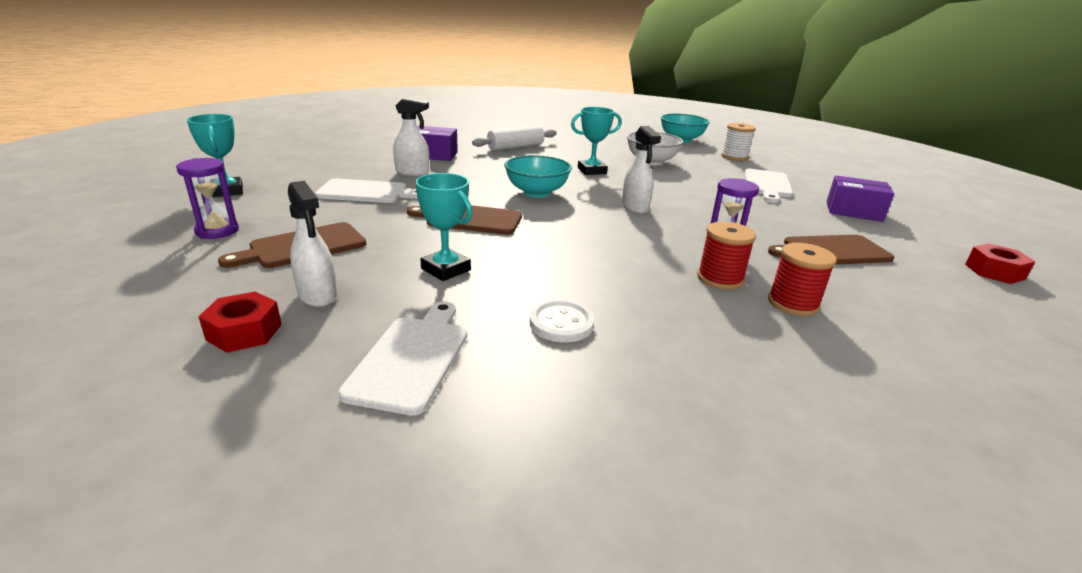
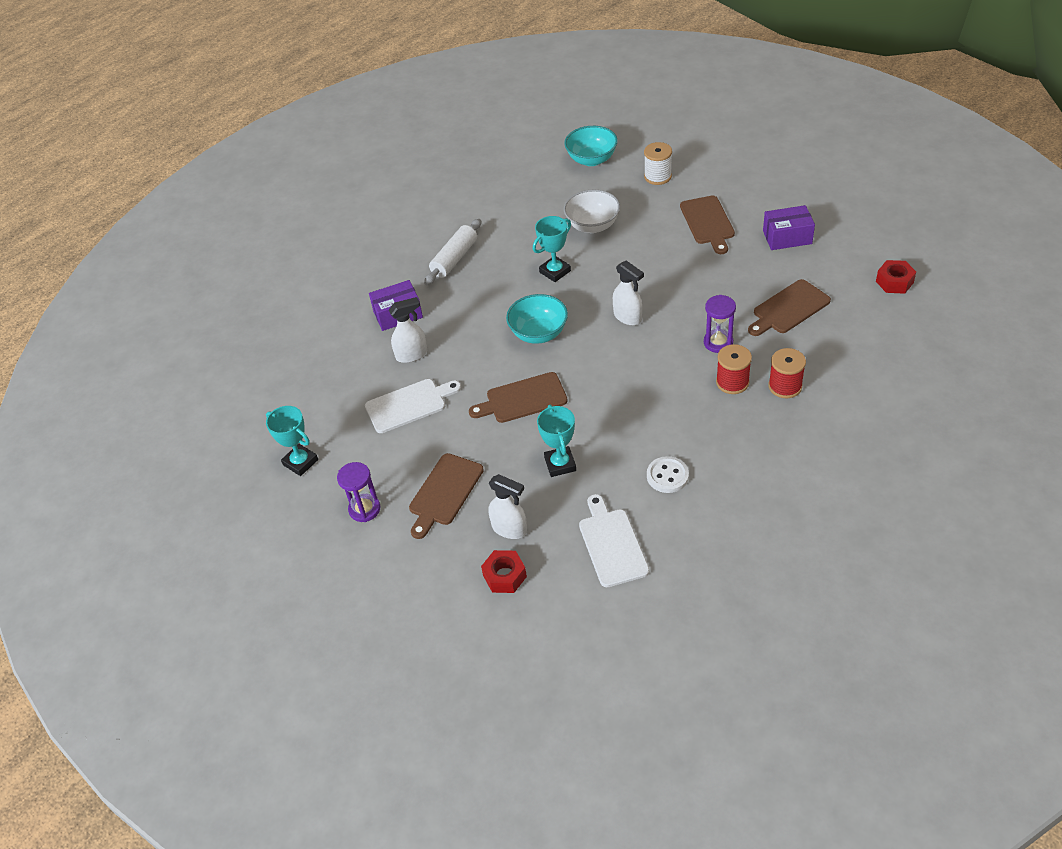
camera: 20 degrees left, 20 degrees up
(446, 269) = (560, 464): turquoise trophy -> turquoise trophy turned 60 degrees clockwise
(767, 185) = (708, 222): white cutting board -> brown cutting board

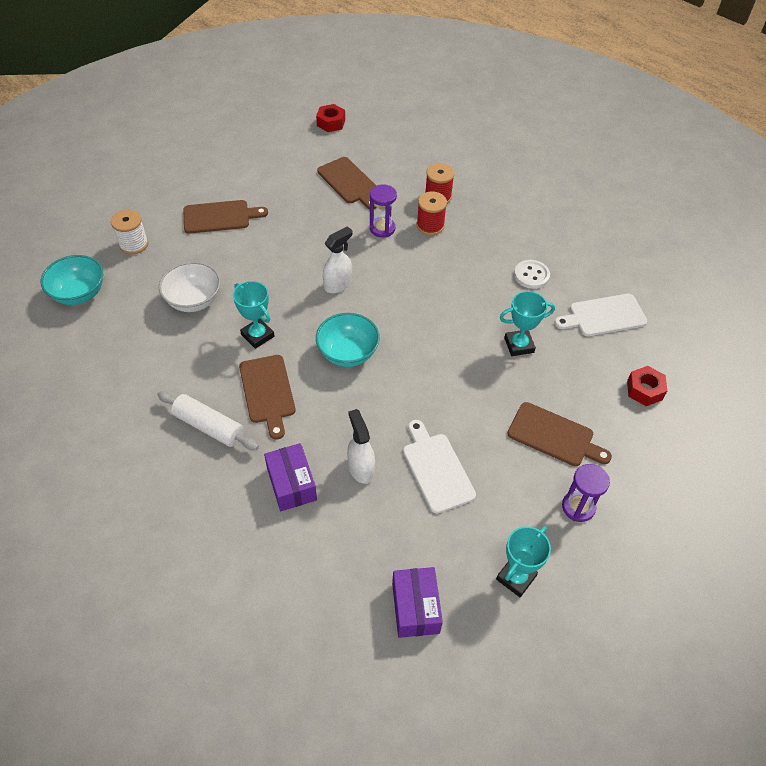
camera: 95 degrees left, 5 degrees up
(510, 529) = (593, 385): white spray bottle -> none
(523, 399) = (437, 369): brown cutting board -> brown cutting board (268, 392)
(787, 237) = (258, 171): purple box -> purple box (415, 608)

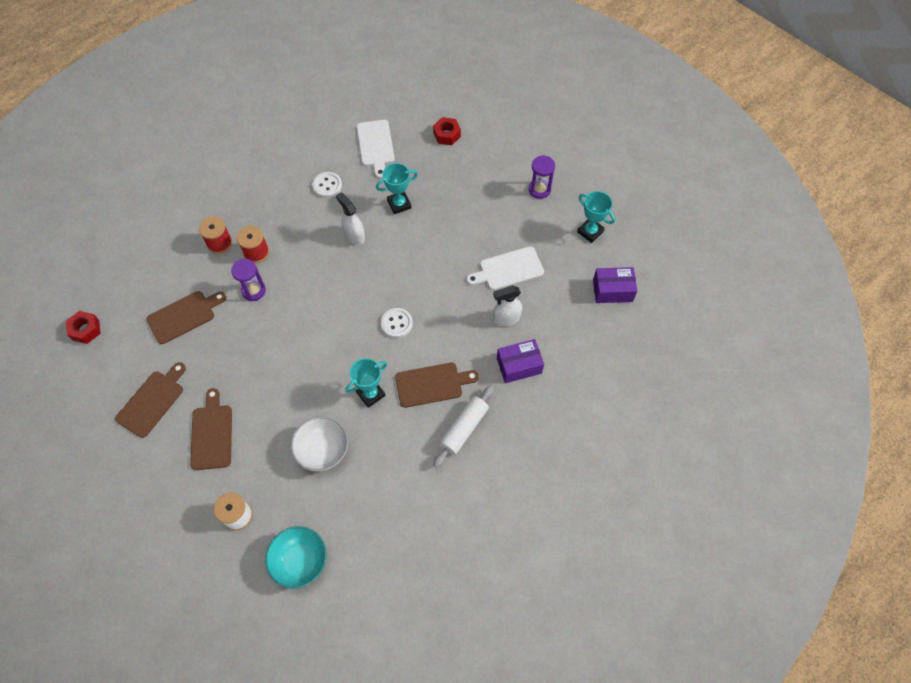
camera: 85 degrees left, 10 degrees up
(338, 284) = (318, 329): white spray bottle -> white spray bottle (354, 235)
(348, 353) = (396, 323): turquoise bowl -> white button
(519, 345) = (399, 204): turquoise trophy -> turquoise trophy turned 75 degrees clockwise
(554, 436) = (483, 194): brown cutting board -> brown cutting board (152, 401)

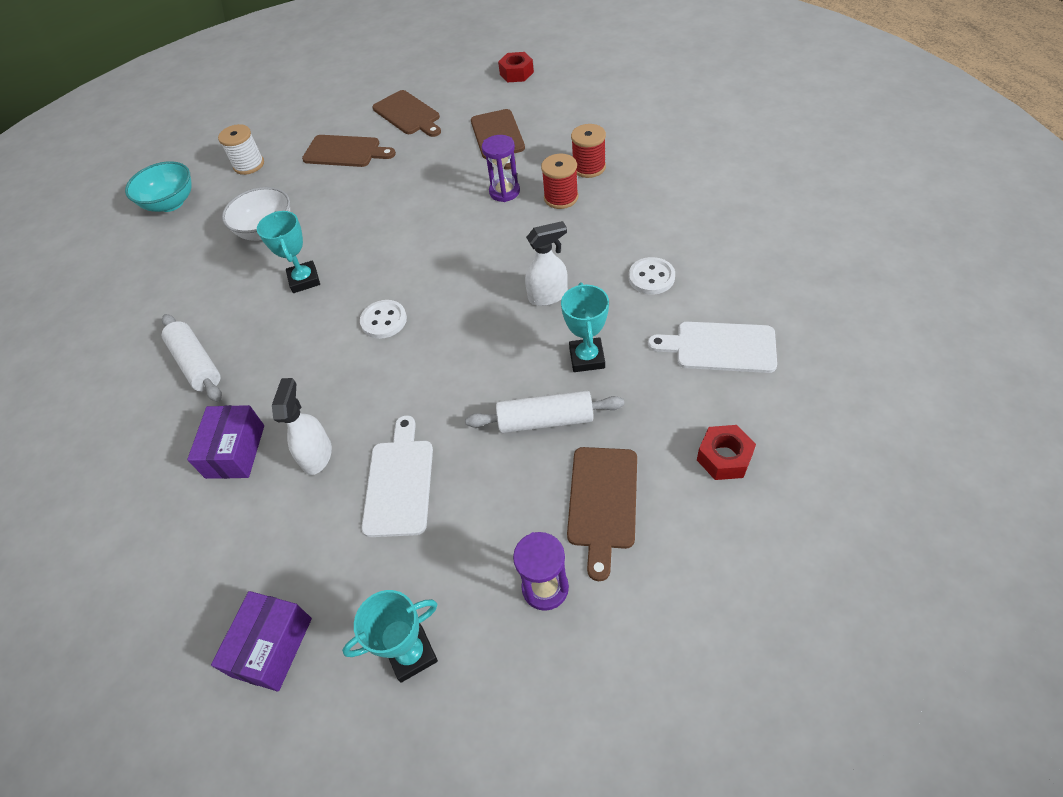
camera: 115 degrees right, 10 degrees down
(432, 384) = (276, 342): brown cutting board -> brown cutting board (603, 502)
(447, 213) = (545, 420): none -> white rolling pin

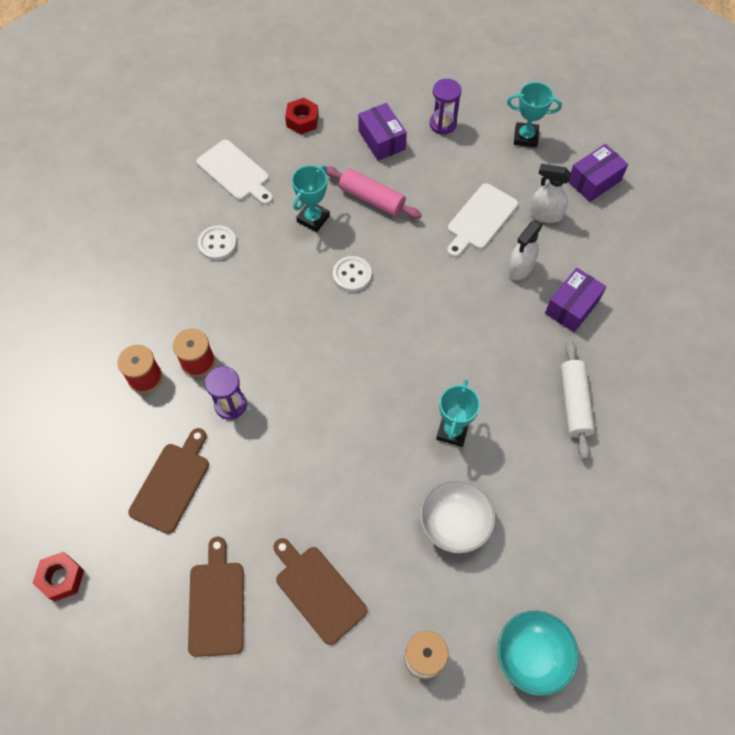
camera: 150 degrees left, 10 degrees up
(384, 320) = (416, 342): white button -> white button (352, 275)
(545, 420) = (372, 199): white rolling pin -> pink rolling pin
(548, 296) = (293, 279): white spray bottle -> white spray bottle (545, 214)
(603, 502) = (381, 140): brown cutting board -> purple box

